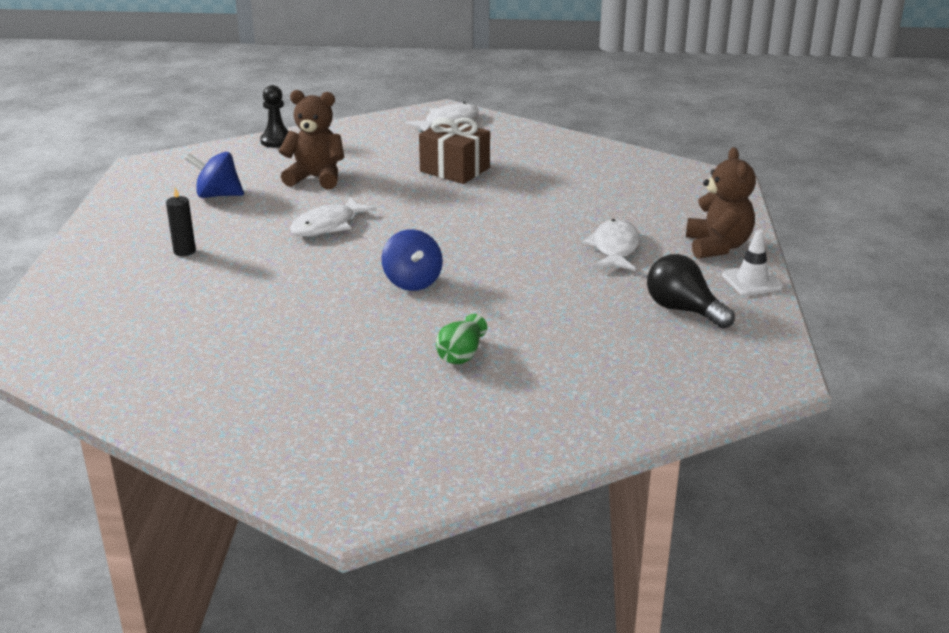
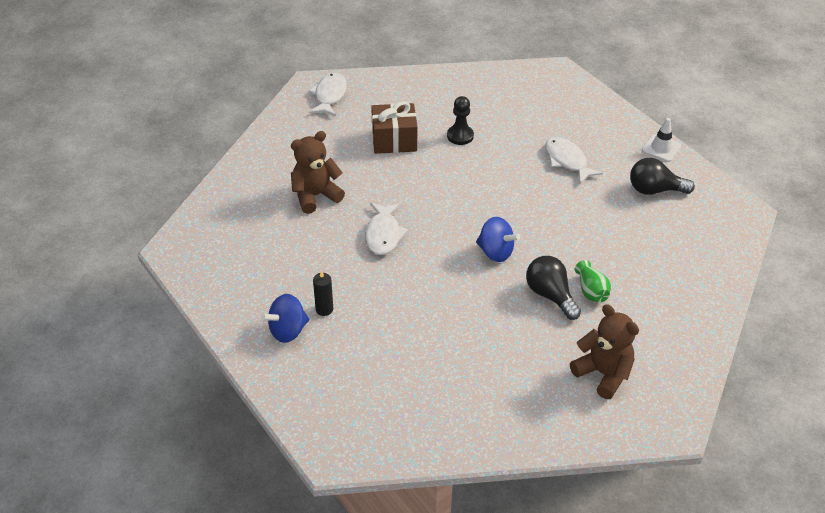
camera: 40 degrees left, 15 degrees up
(217, 195) = (272, 248): blue spinning top -> blue spinning top (288, 330)
(276, 141) = (237, 174): black pawn -> black pawn (460, 136)
(410, 337) = (550, 295): none -> black light bulb
(717, 246) = (615, 129): brown teddy bear -> brown teddy bear (603, 373)

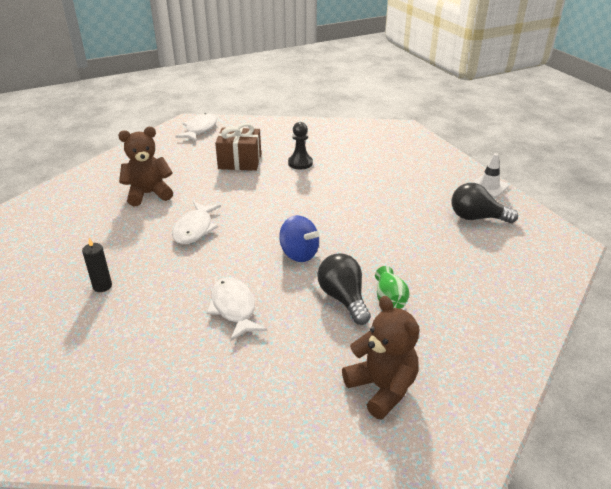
camera: 10 degrees right, 10 degrees down
(288, 330) = (54, 302): blue spinning top -> none
(567, 161) = (394, 188): white fish -> white fish (234, 308)

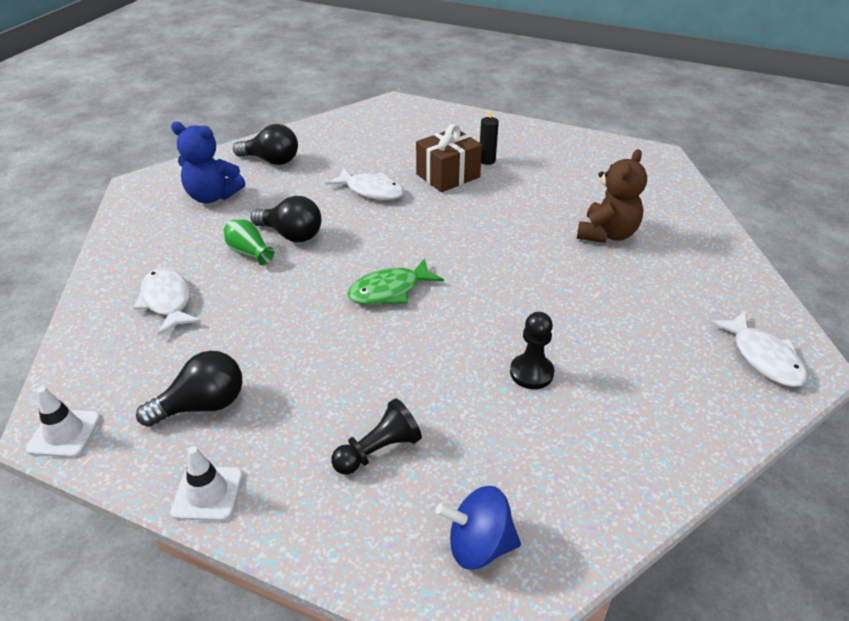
camera: 140 degrees right, 5 degrees up
(195, 229) = (500, 226): white fish -> white fish (167, 301)
(240, 162) = (604, 328): brown gift -> brown gift (448, 175)
(279, 413) = (271, 160): none -> black light bulb
(299, 254) = (373, 251): blue spinning top -> blue spinning top (478, 545)
(319, 225) = (389, 290): none -> green fish
(382, 388) = (212, 196): brown teddy bear -> blue teddy bear
(400, 169) = (378, 450): none -> black pawn
(562, 237) = (64, 433): none -> white traffic cone

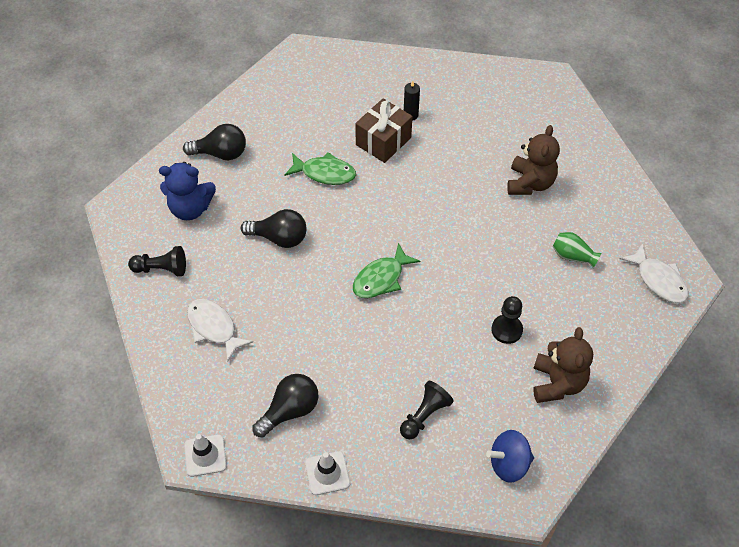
camera: 15 degrees left, 15 degrees up
(148, 239) = (161, 269): none -> black pawn
(249, 252) = (254, 264): green vase -> green vase (572, 256)
(371, 191) = (325, 173): white fish -> green fish
(586, 451) = (557, 383): none -> brown teddy bear

